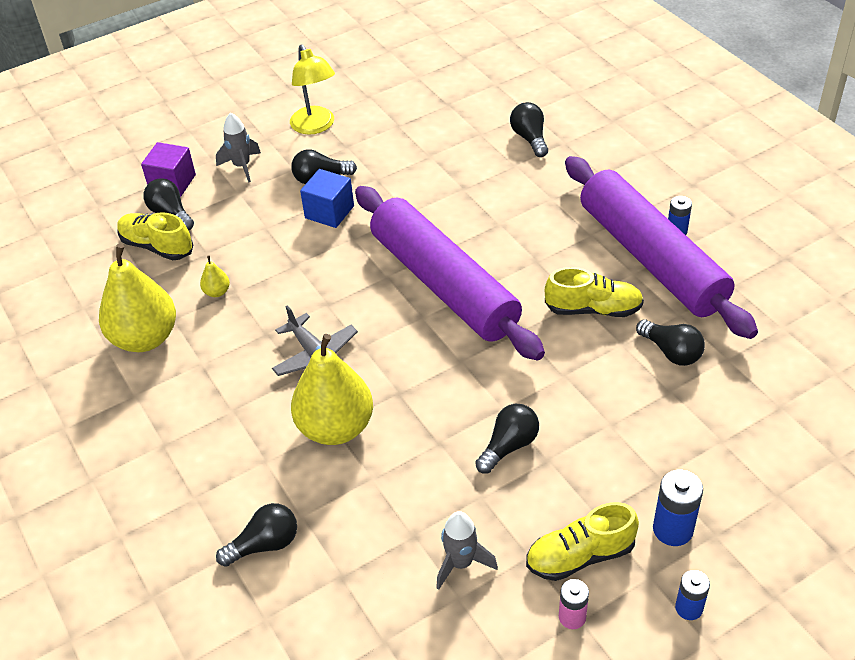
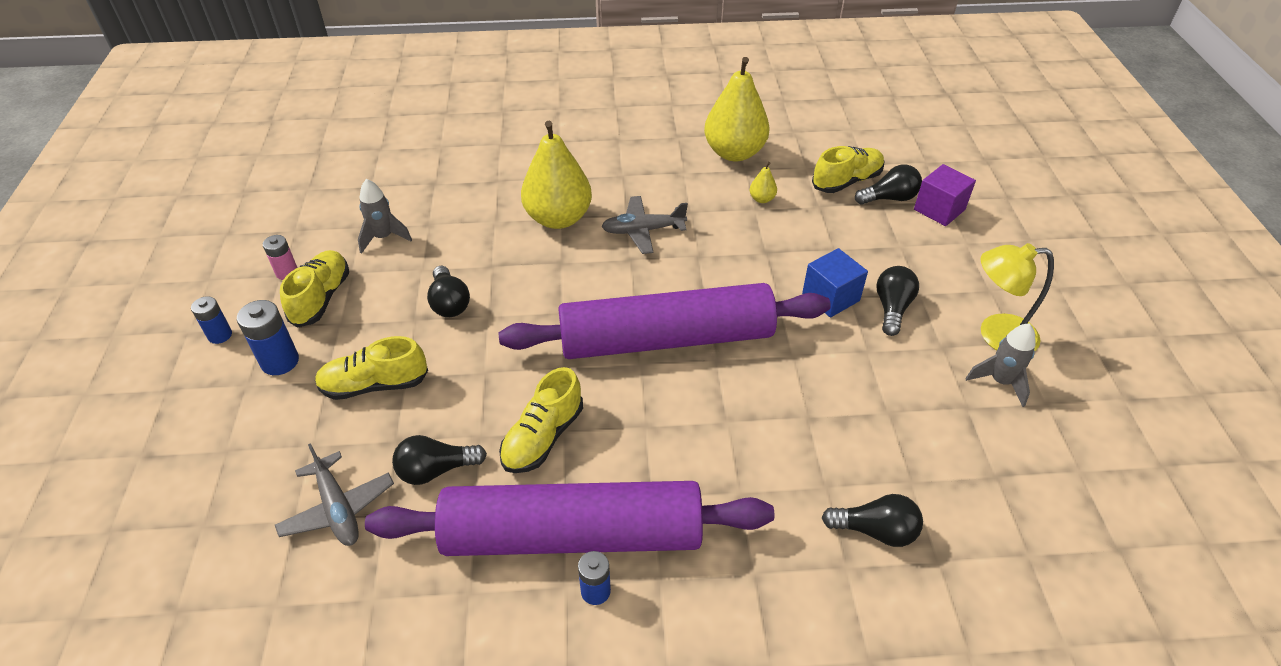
camera: 115 degrees right, 0 degrees up
(242, 166) = (944, 259): grey rocket -> grey rocket (1000, 382)
(265, 544) = (492, 160): black light bulb -> none
(636, 440) = (374, 385): none -> yellow shoe
(749, 387) = (338, 508): none -> grey plane

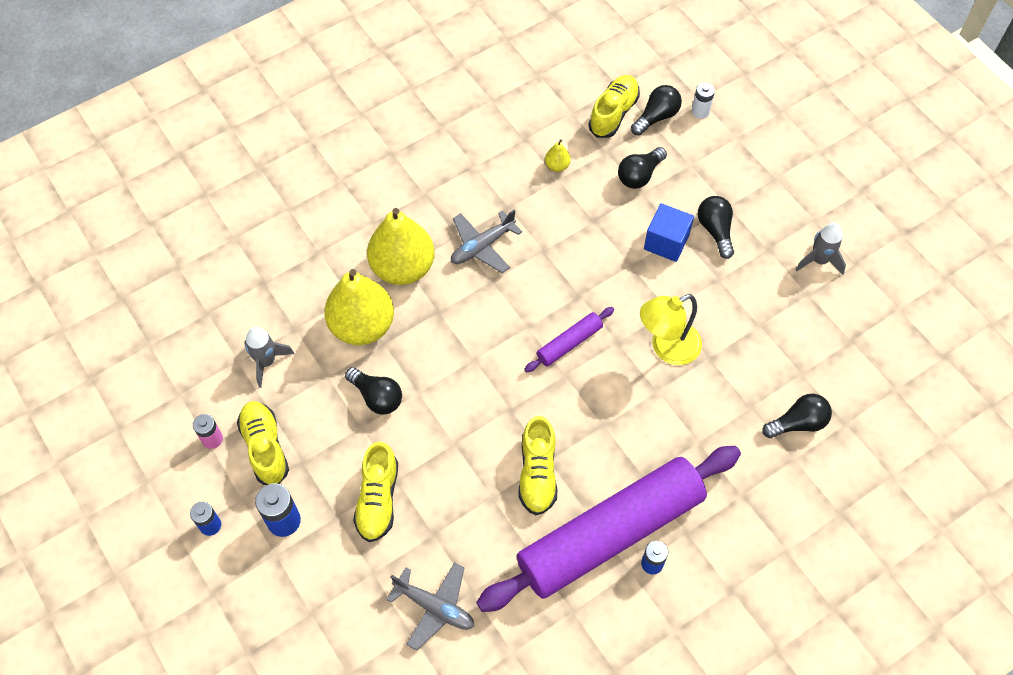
camera: 30 degrees left, 15 degrees up
(374, 385) = (378, 499): yellow shoe -> yellow shoe turned 45 degrees counterclockwise
(436, 470) = (481, 540): black light bulb -> black light bulb (639, 175)
(666, 339) = (569, 343): purple rolling pin -> purple rolling pin, size x0.40
(734, 153) = (503, 123): yellow pear -> yellow pear (362, 326)
(939, 209) = (700, 111): purple cube -> white battery
(996, 335) = (798, 219): yellow lamp -> yellow lamp (667, 348)

